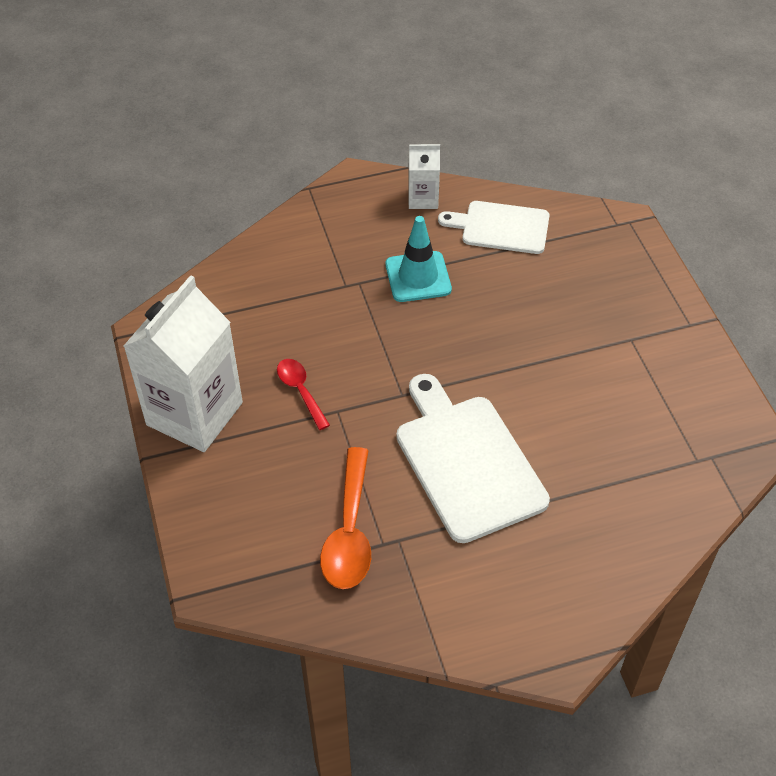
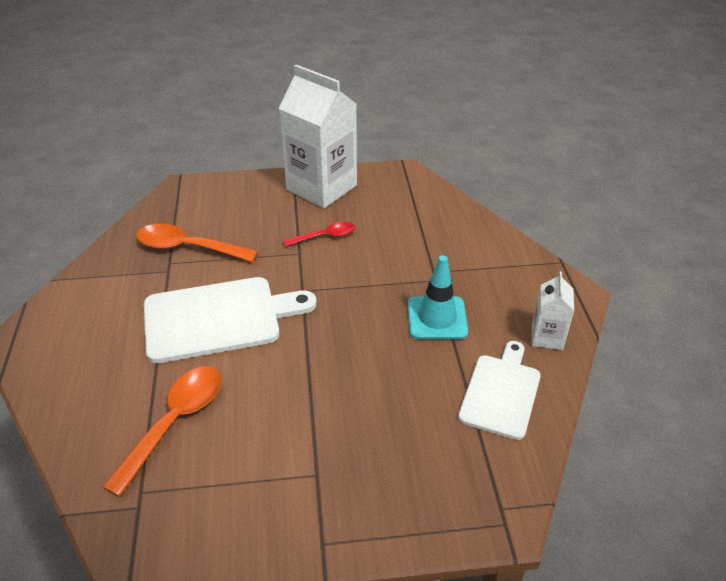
camera: 100 degrees right, 10 degrees down
(615, 458) = (175, 422): none -> orange spoon

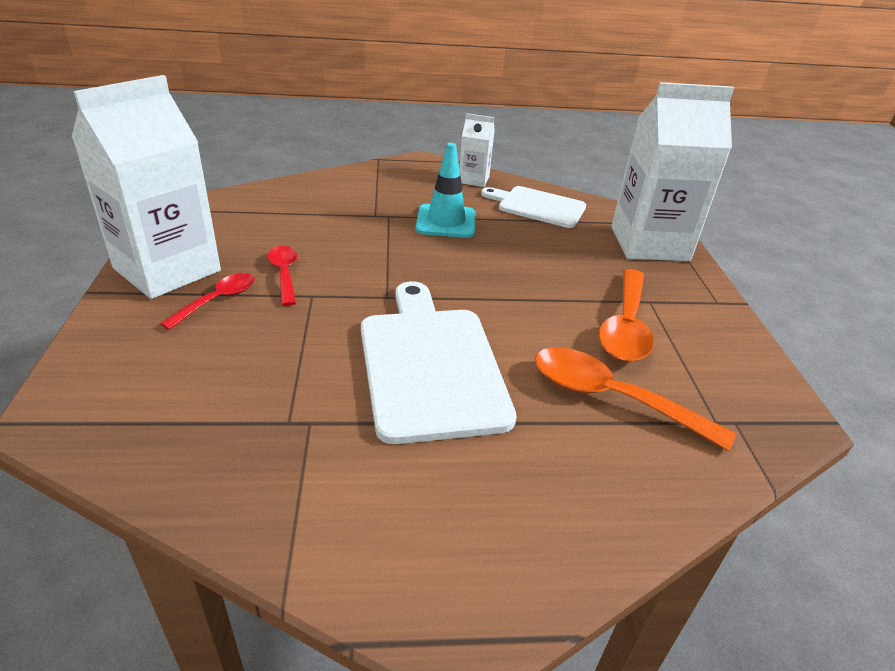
camera: 90 degrees left, 5 degrees down
(188, 248) = (256, 401): orange spoon -> orange spoon (625, 326)
(288, 214) = (218, 300): none -> red spoon
(442, 496) = (649, 244): none -> white carton

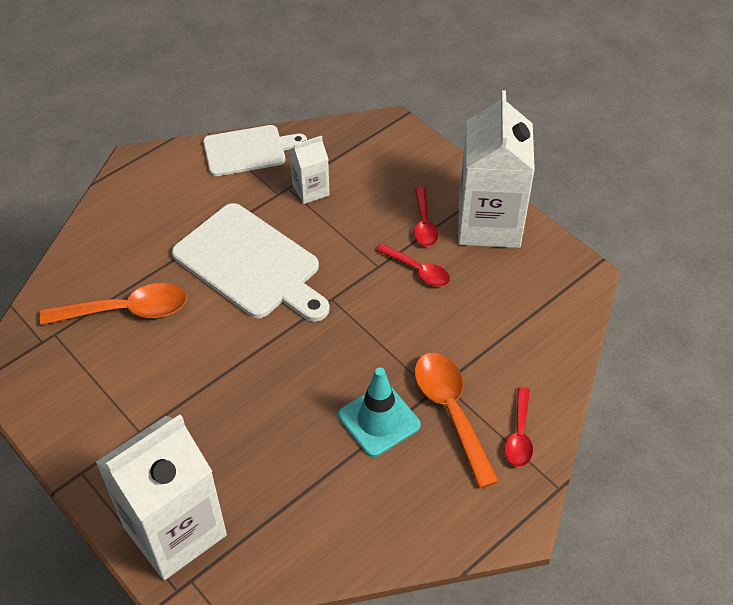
camera: 145 degrees right, 15 degrees up
(366, 179) = (519, 435): none -> red spoon
(473, 179) = (427, 525): white carton -> white carton (311, 190)
(538, 206) = (322, 519): white cutting board -> white cutting board (248, 150)
(625, 326) = (146, 385): orange spoon -> orange spoon (451, 411)

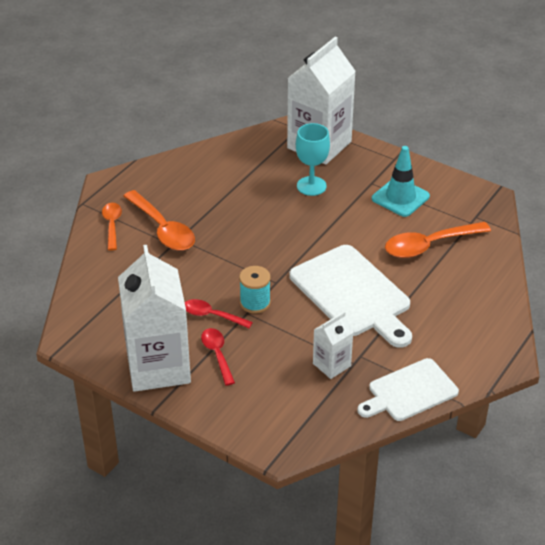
camera: 165 degrees right, 10 degrees down
(224, 445) = (311, 186): none -> turquoise goblet
(251, 264) = (353, 294): white cutting board -> white cutting board turned 150 degrees counterclockwise
(365, 276) = (255, 303): none -> turquoise spool
(379, 420) = (212, 216): turquoise traffic cone -> turquoise traffic cone (400, 197)
(519, 435) = (112, 225): red spoon -> orange spoon

